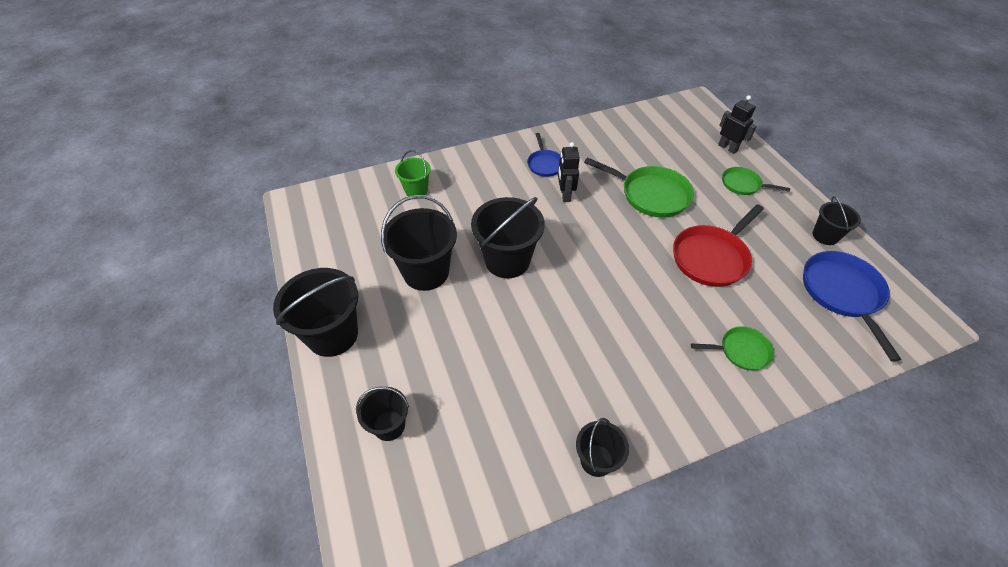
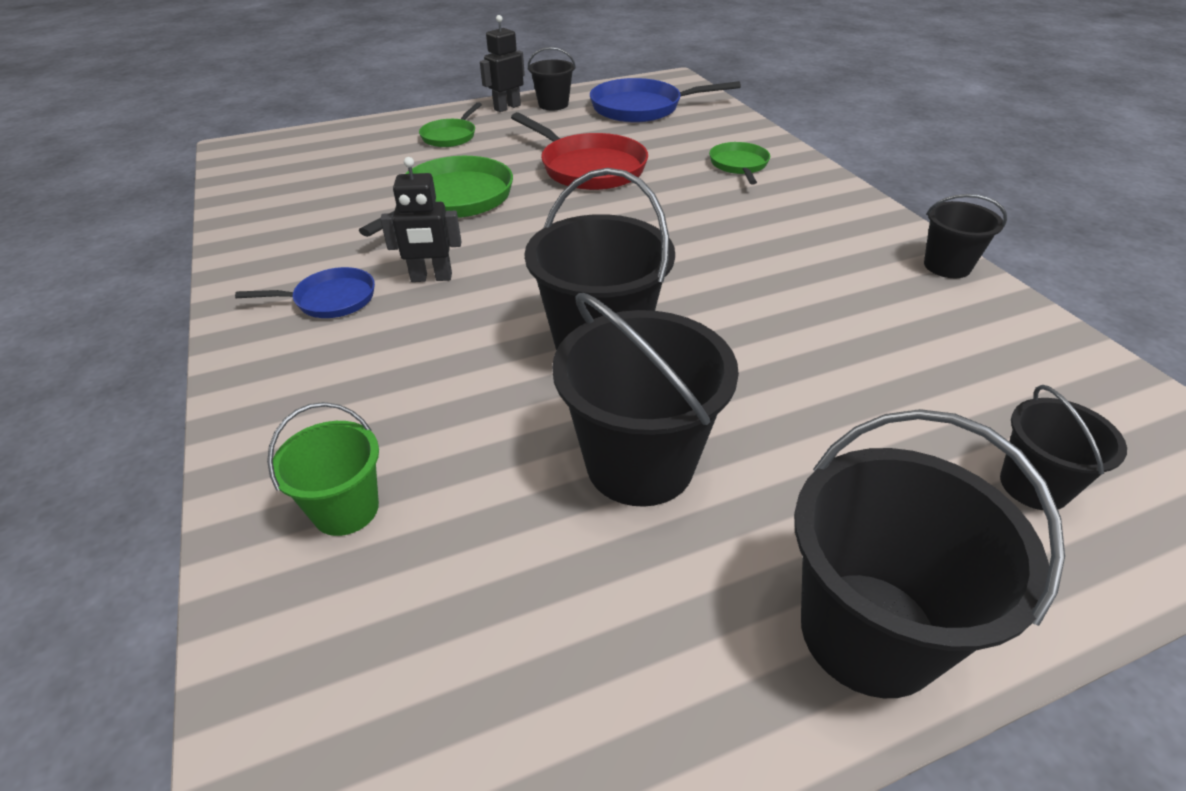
camera: 90 degrees left, 10 degrees down
(727, 148) = (367, 138): black robot -> black robot (507, 107)

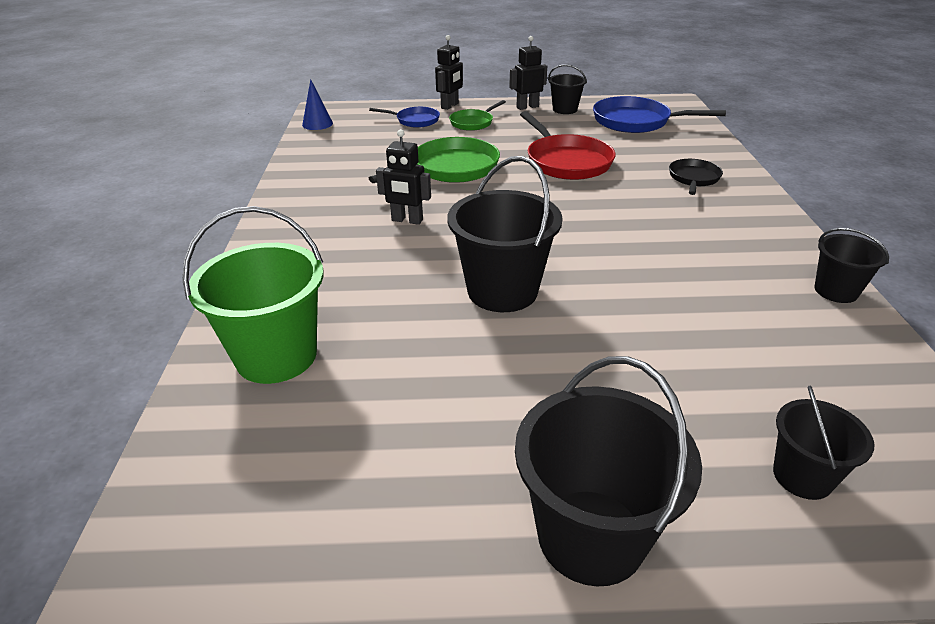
camera: 20 degrees right, 5 degrees down
(239, 168) = (317, 124): none -> blue cone
(330, 299) = (333, 222): blue pan -> blue pan (415, 120)
(346, 509) = (276, 356): green bucket -> green bucket, size x1.77
(409, 119) = (450, 106): none -> black robot
(640, 464) = (485, 377): black bucket -> none
(739, 165) = (693, 178): green pan -> black pan

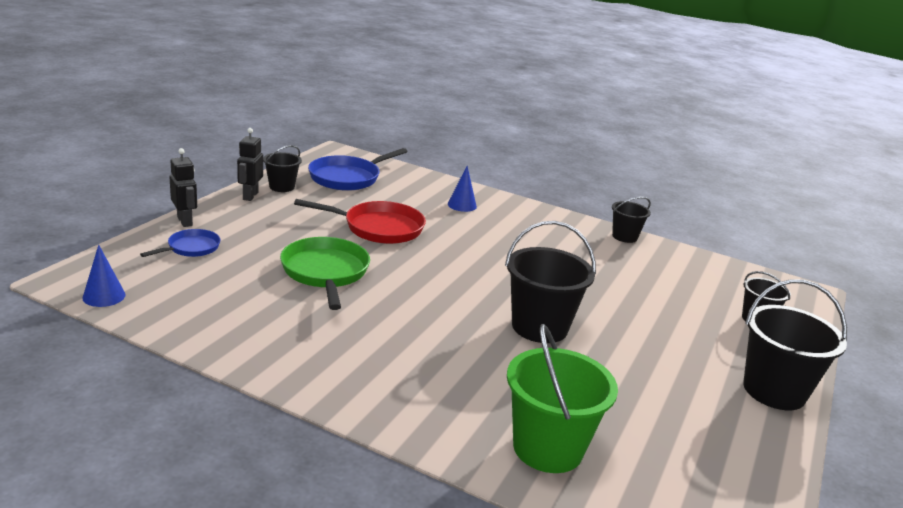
camera: 65 degrees left, 10 degrees down
(407, 220) = (395, 324): black robot -> none
(473, 122) = (244, 228): green pan -> none
(693, 178) = (462, 205): black pan -> blue cone

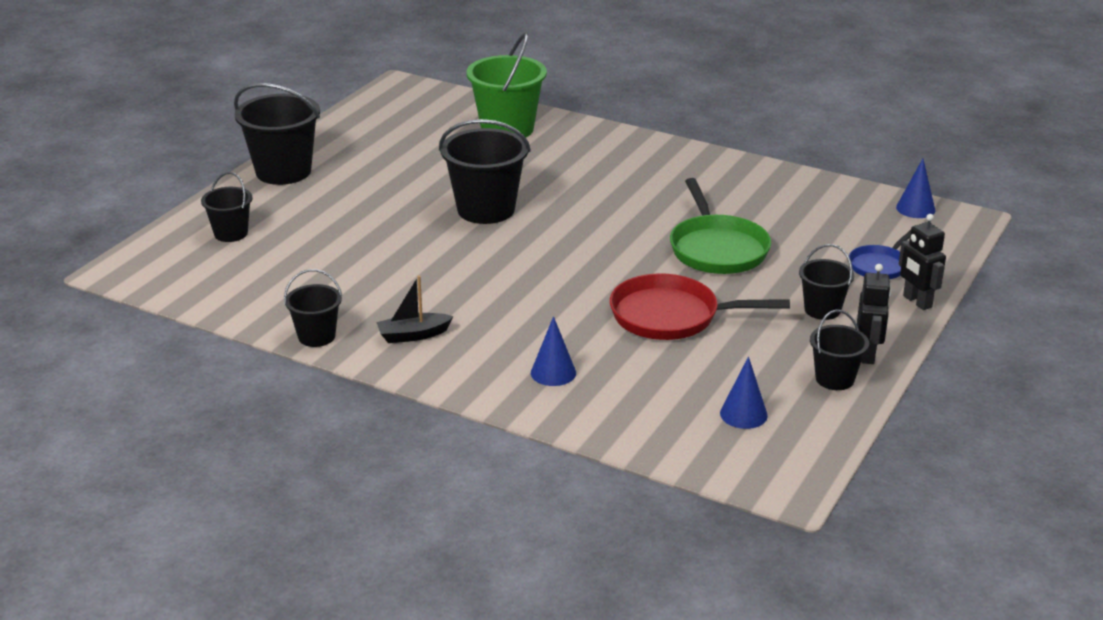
camera: 175 degrees left, 5 degrees up
(263, 222) = (822, 310): none -> black bucket
(348, 178) = (743, 414): blue pan -> blue cone
(560, 232) = (413, 335): none -> black boat

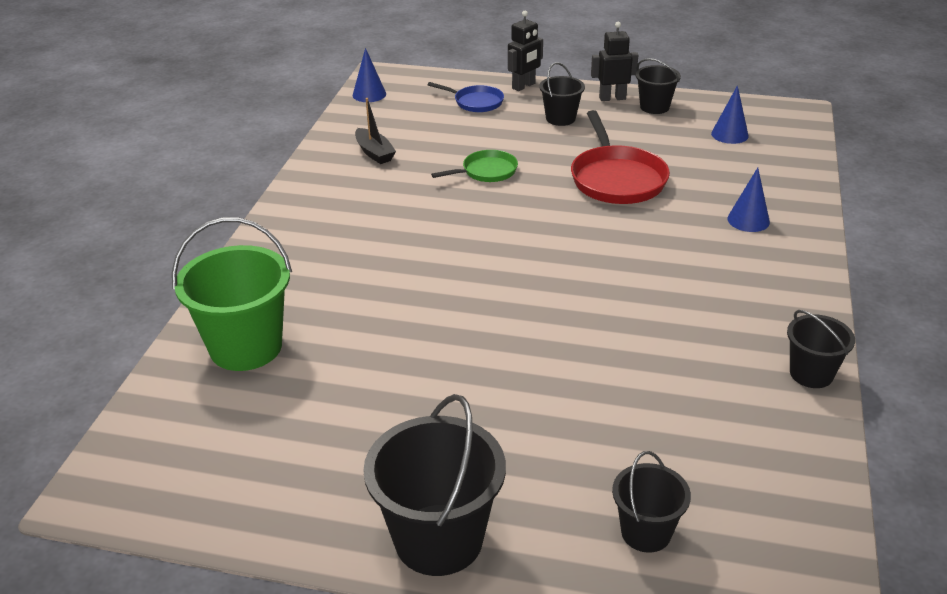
camera: 105 degrees left, 5 degrees up
(413, 335) = (755, 309): black boat -> black boat (374, 153)
(486, 209) = (472, 318): black bucket -> none
(717, 249) = (486, 171): green pan -> green pan, size x0.57

